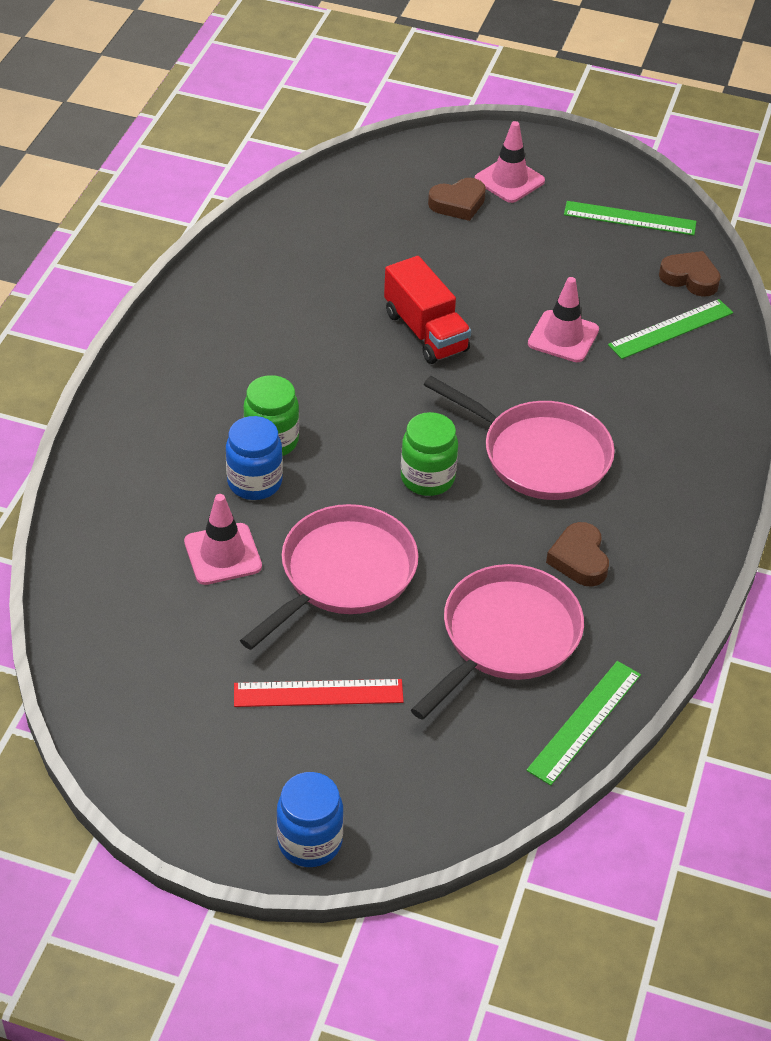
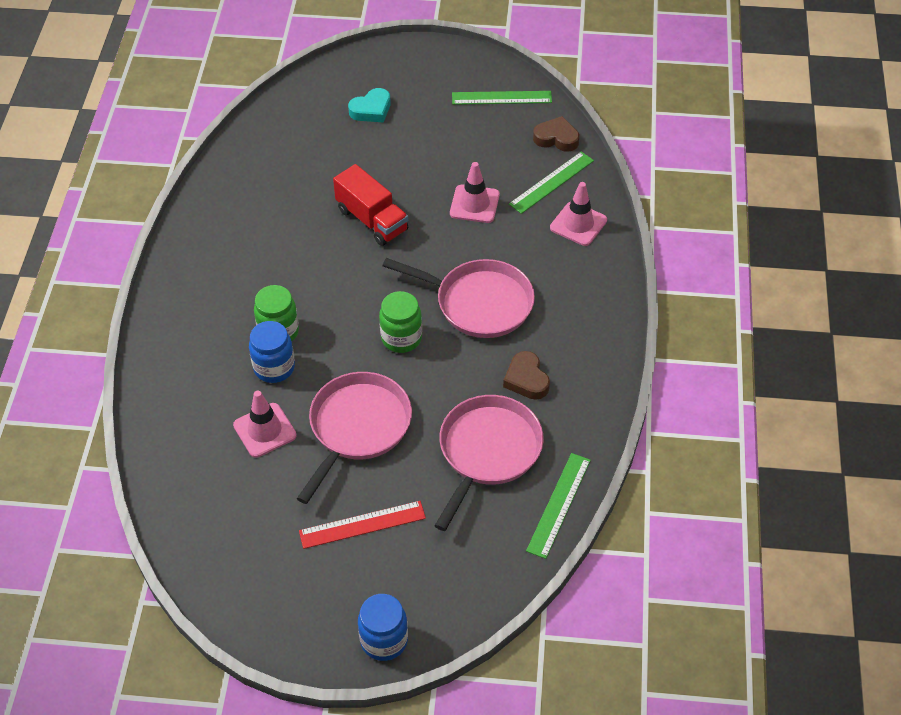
camera: 10 degrees left, 5 degrees up
(458, 203) = (371, 110): brown heart -> turquoise heart
(509, 180) = (405, 83): pink traffic cone -> pink traffic cone (578, 224)

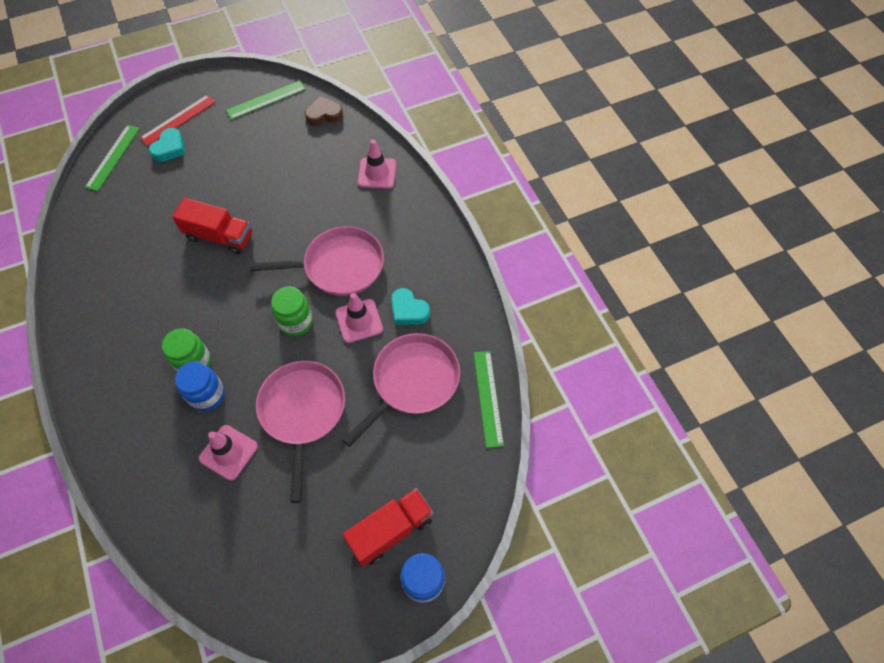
camera: 30 degrees left, 10 degrees up
(362, 525) = (351, 492): red ruler -> red ruler (178, 120)
(380, 579) = (391, 530): none -> red truck
(474, 204) = (292, 190): pink traffic cone -> pink traffic cone (359, 321)
(488, 451) = (412, 381): pink pan -> pink pan turned 45 degrees clockwise
(526, 379) = (408, 310): brown heart -> turquoise heart
(551, 182) = (340, 149): green ruler -> green ruler (113, 157)

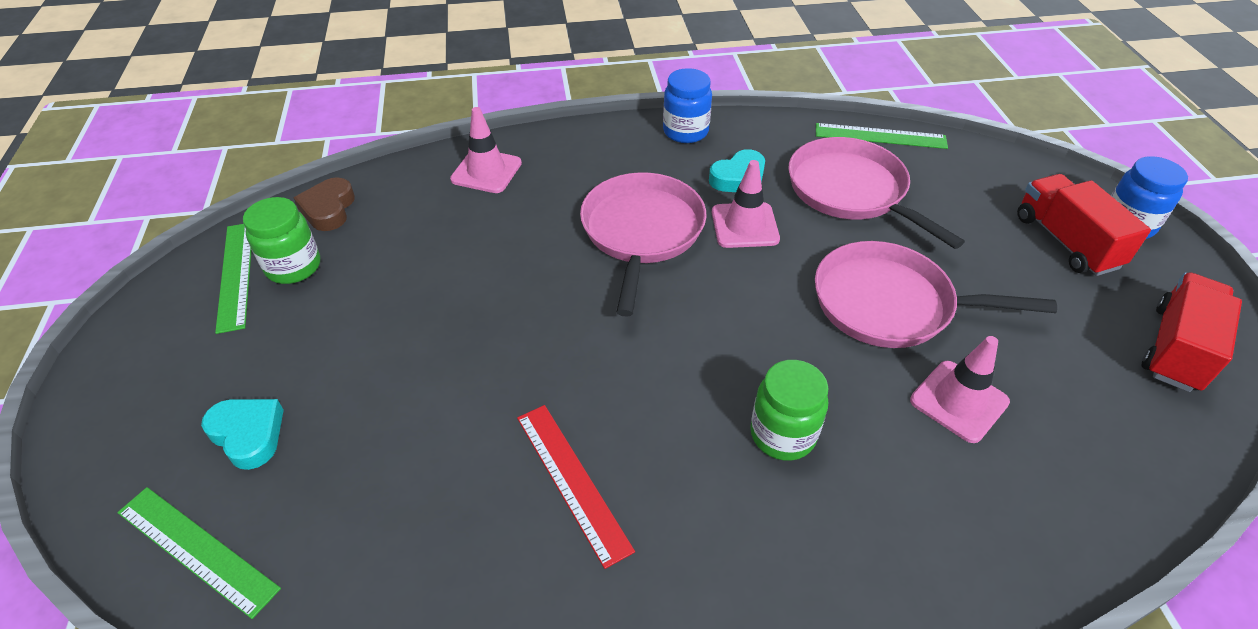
camera: 75 degrees left, 15 degrees down
(178, 120) = (179, 413): red ruler -> red ruler (572, 481)
(207, 395) = (850, 421): blue jar -> blue jar (685, 131)
(219, 236) = (518, 372): red truck -> red truck (1176, 348)
(296, 322) = (729, 292): green jar -> green jar (293, 267)

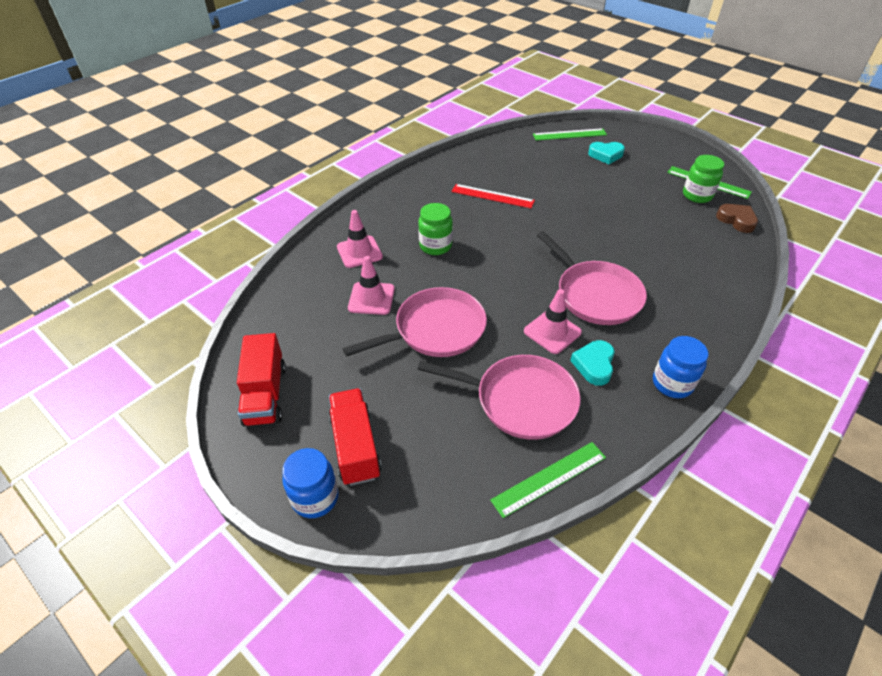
camera: 140 degrees right, 0 degrees up
(486, 171) = (717, 280): pink traffic cone -> pink traffic cone (359, 252)
(1066, 242) = (355, 446): red truck -> red truck turned 135 degrees counterclockwise

